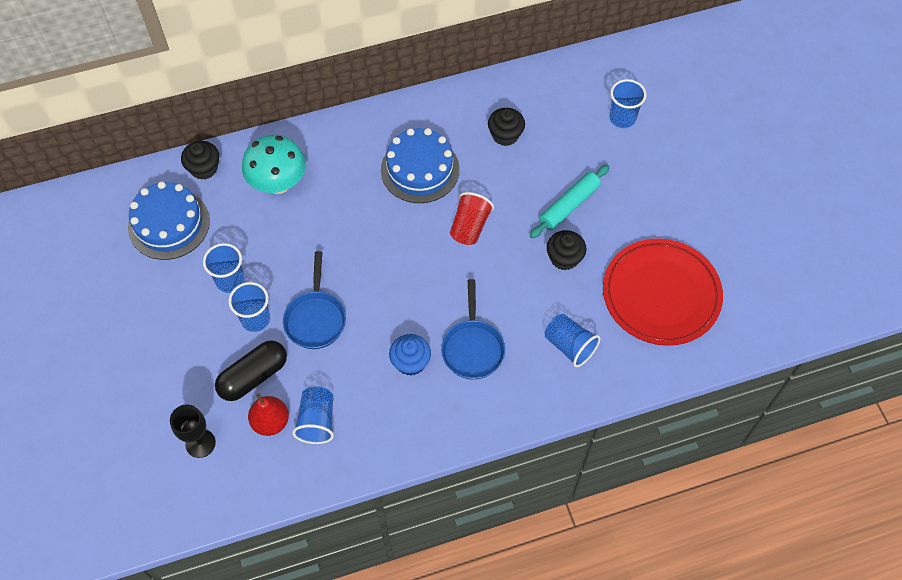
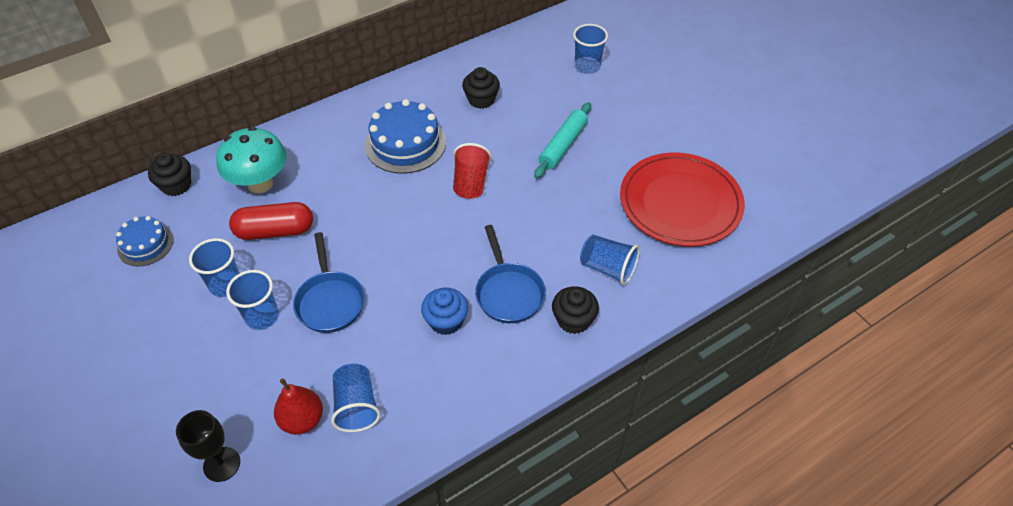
camera: 15 degrees left, 10 degrees down
(169, 224) = (145, 244): blue cake -> blue cake, size x0.60
(253, 376) = (272, 376): black capsule -> none
(282, 236) = (275, 231): none -> red capsule
(564, 258) = (574, 191): black cupcake -> black cupcake (573, 320)

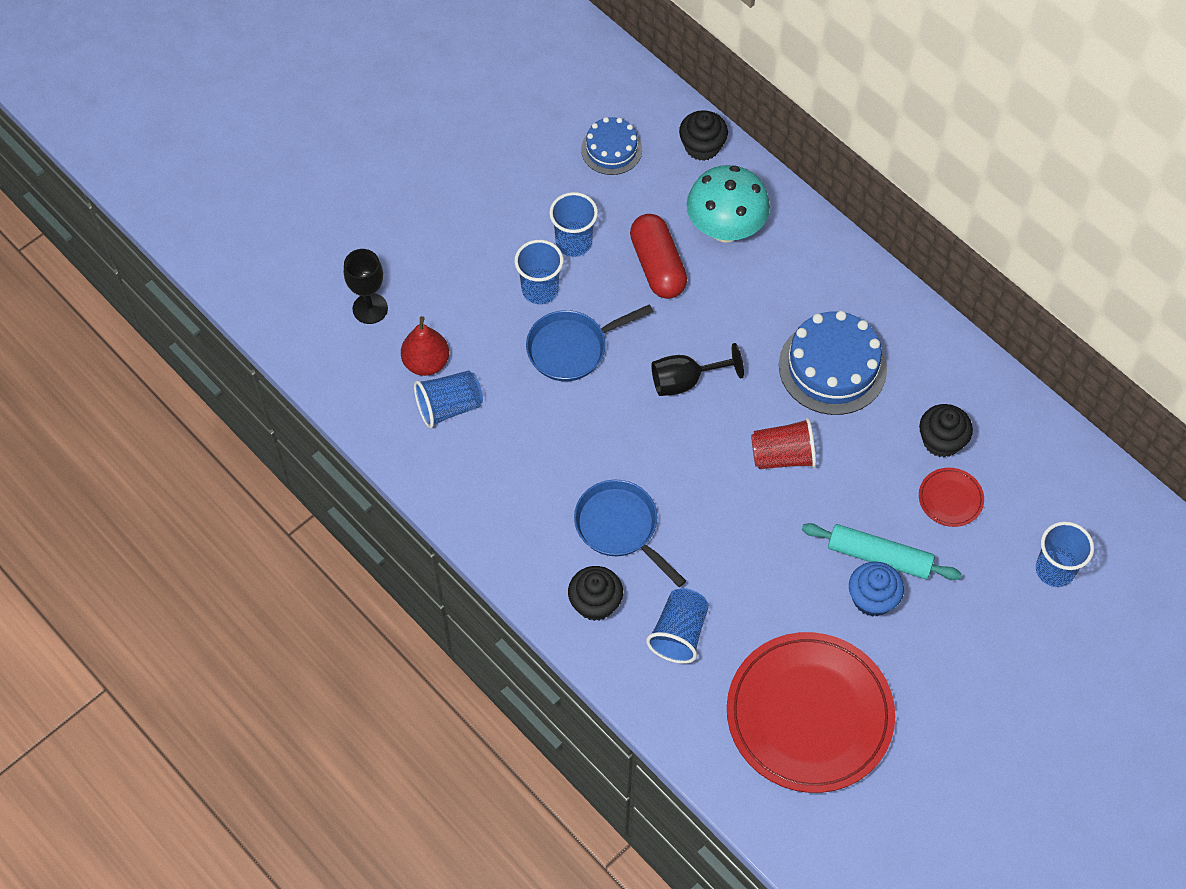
camera: 80 degrees right, 10 degrees up
(388, 230) = (685, 381): none -> black goblet
(446, 321) = (568, 469): blue cupcake -> blue cupcake (872, 598)
(508, 292) = (620, 527): blue pan -> blue pan turned 75 degrees clockwise
(526, 103) = (950, 498): none -> red plate

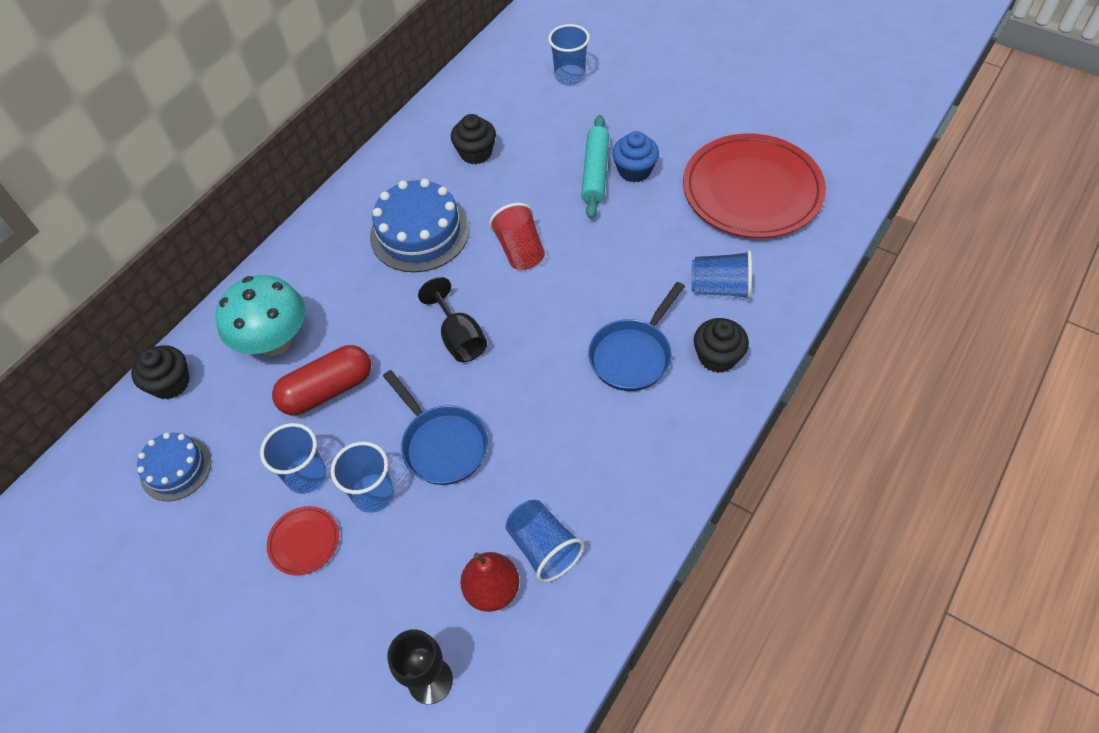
camera: 100 degrees left, 5 degrees down
(950, 498) = (528, 140): red plate -> red plate (304, 541)

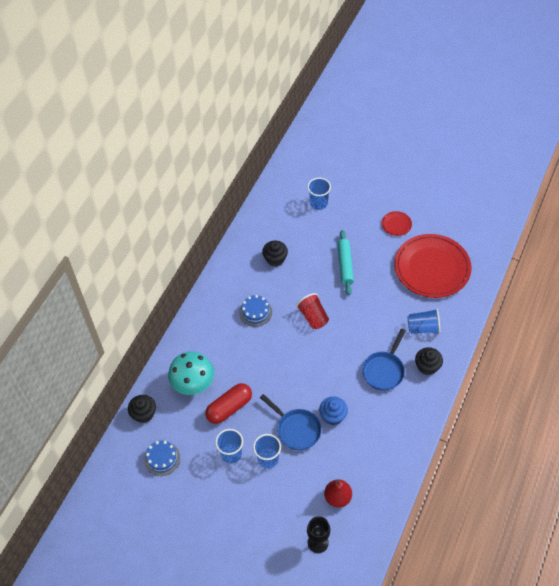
camera: 10 degrees left, 0 degrees up
(304, 541) = (239, 487): red plate -> red plate (396, 224)
(419, 233) = (255, 312): blue cake -> blue cake, size x0.60
(459, 338) = (292, 371): black goblet -> none
(543, 547) = (358, 474): blue cup -> none
(634, 170) = (366, 262): blue cupcake -> blue cupcake (333, 416)

